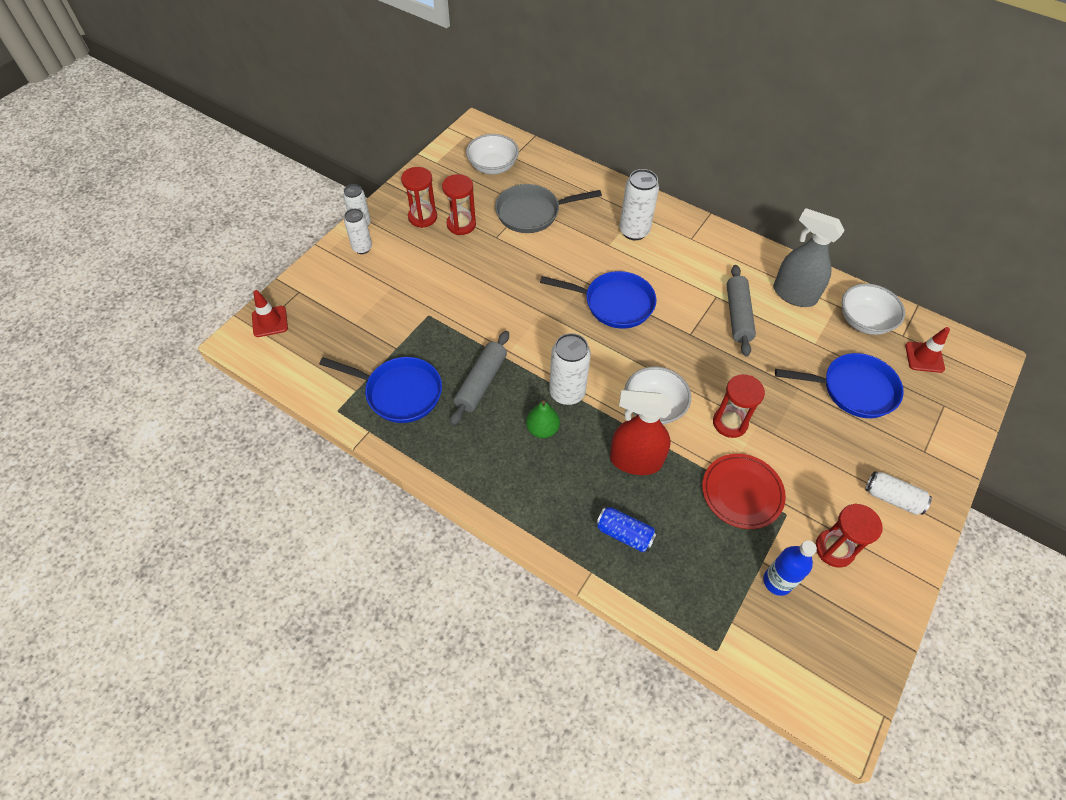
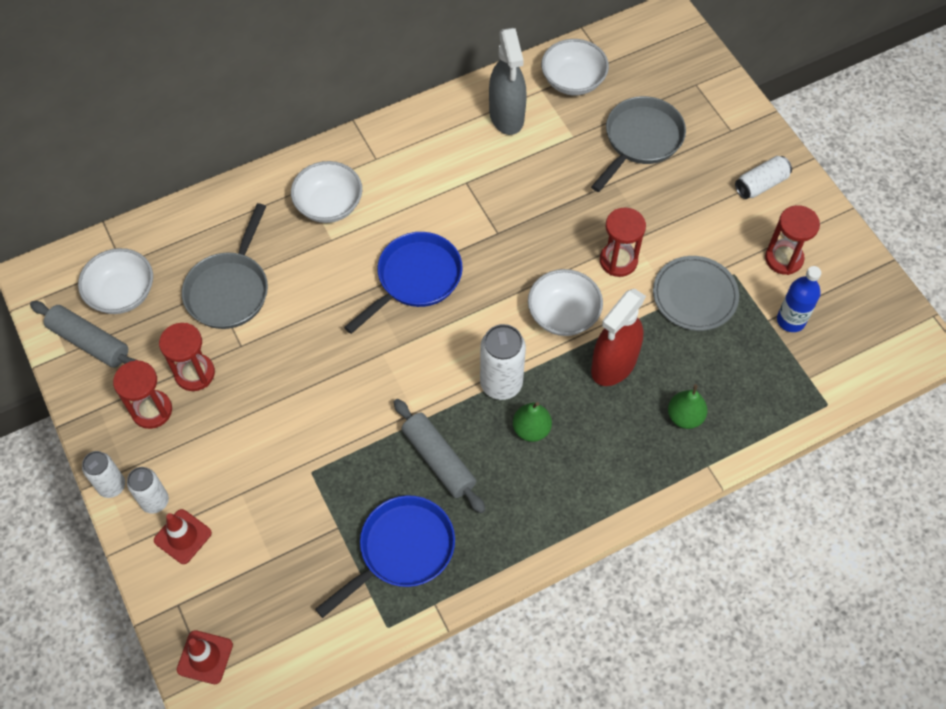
camera: 60 degrees left, 5 degrees up
(624, 534) = (685, 417): blue can -> green pear
(634, 231) = (329, 205): white can -> white bowl
(738, 315) = (501, 178): grey rolling pin -> grey rolling pin (89, 342)
(742, 492) = (695, 295): red plate -> grey plate
(794, 294) = (506, 116): grey spray bottle -> grey spray bottle turned 75 degrees counterclockwise
(853, 389) = (640, 140): blue pan -> grey pan
(924, 357) = (640, 63): red traffic cone -> red traffic cone (182, 536)

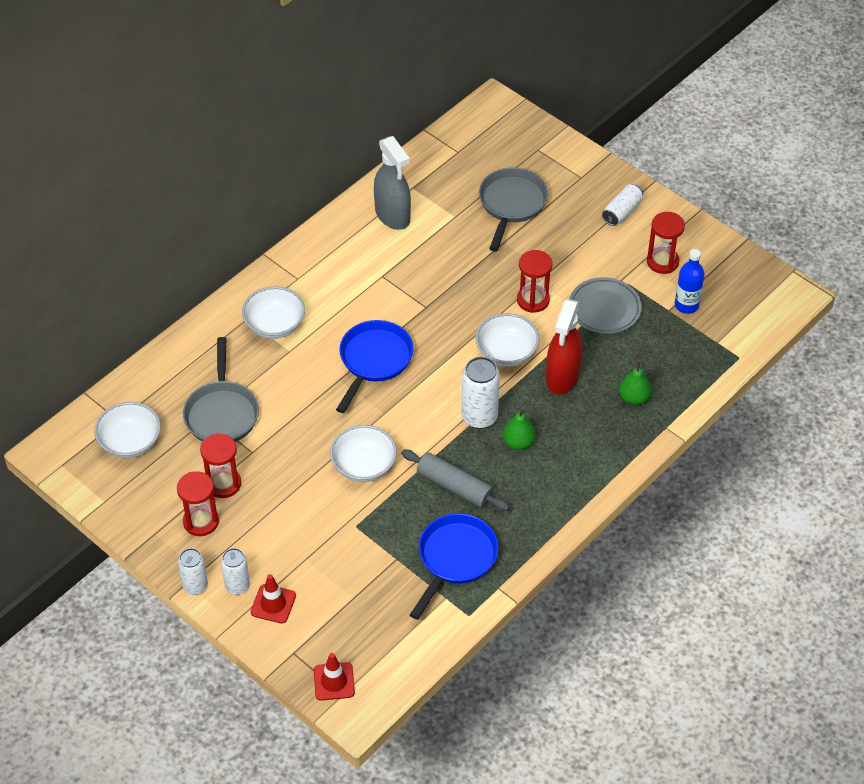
camera: 20 degrees left, 10 degrees down
(89, 342) = (121, 487): grey rolling pin -> none
(573, 81) = (435, 173): white bowl -> white bowl (364, 466)

